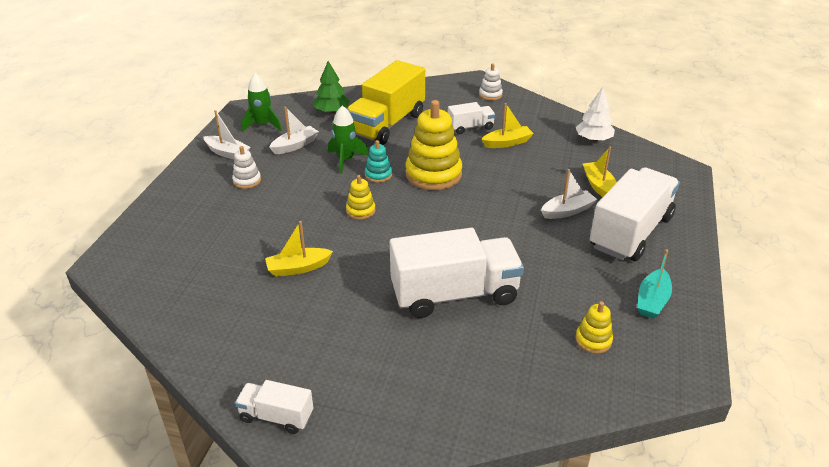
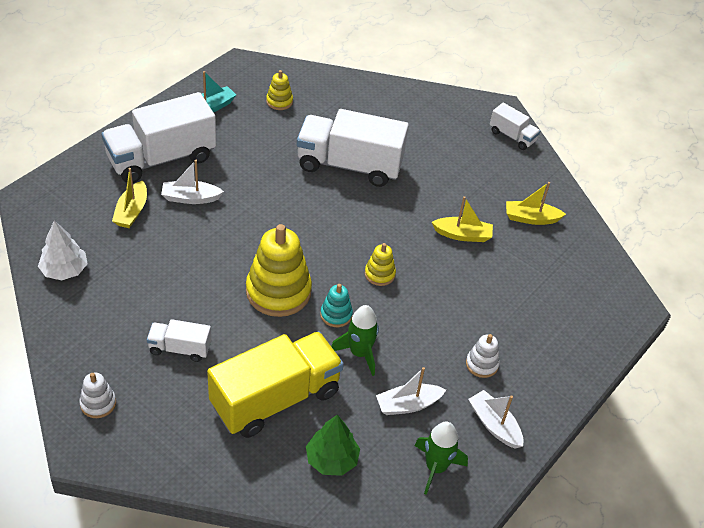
camera: 160 degrees left, 10 degrees up
(507, 143) = (161, 305): yellow boat -> yellow boat (531, 218)

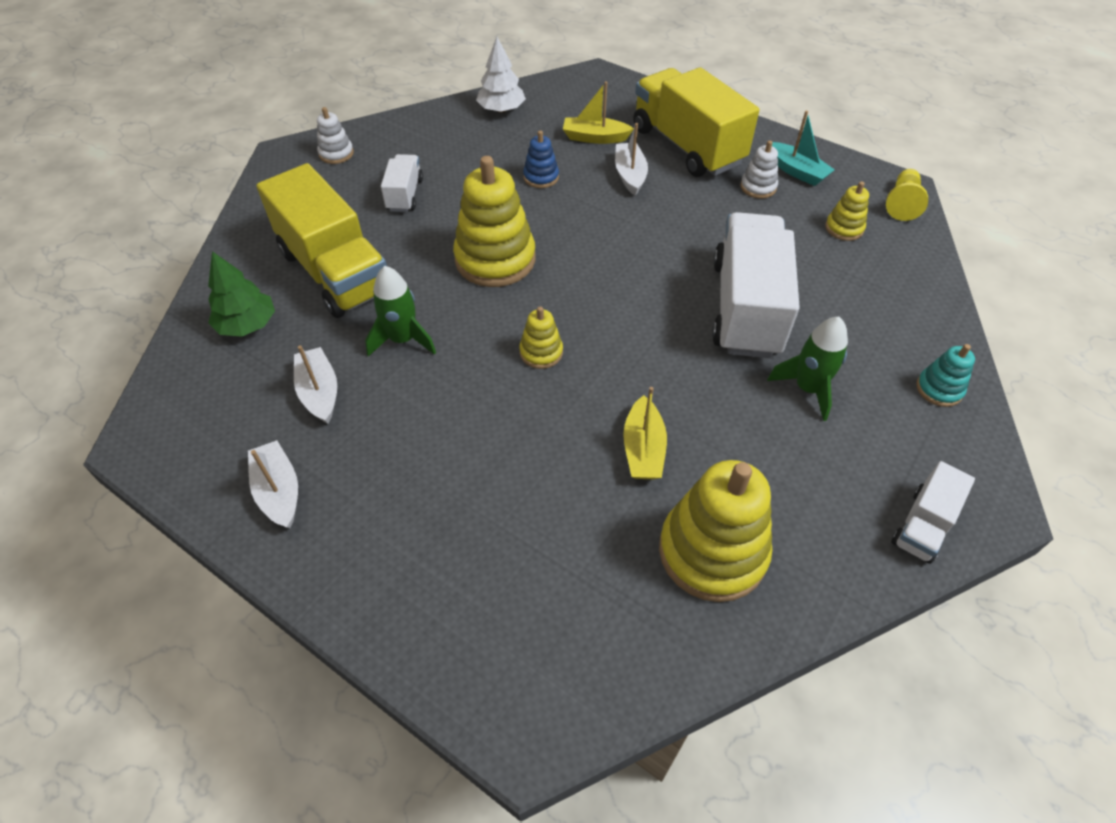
camera: 90 degrees right, 5 degrees up
(161, 158) = (687, 146): white truck -> yellow truck
(179, 253) = (541, 177): none -> blue stacking toy
(259, 69) = (902, 204): none -> yellow pawn
(336, 315) = (464, 313): turquoise stacking toy -> turquoise stacking toy (939, 389)
(435, 468) = (220, 424): green rocket -> green rocket (807, 388)
(482, 364) = (386, 476): white stacking toy -> white stacking toy (758, 187)
(494, 425) = (279, 491): white boat -> white boat turned 75 degrees counterclockwise
(531, 218) = (712, 552): yellow boat -> yellow stacking toy

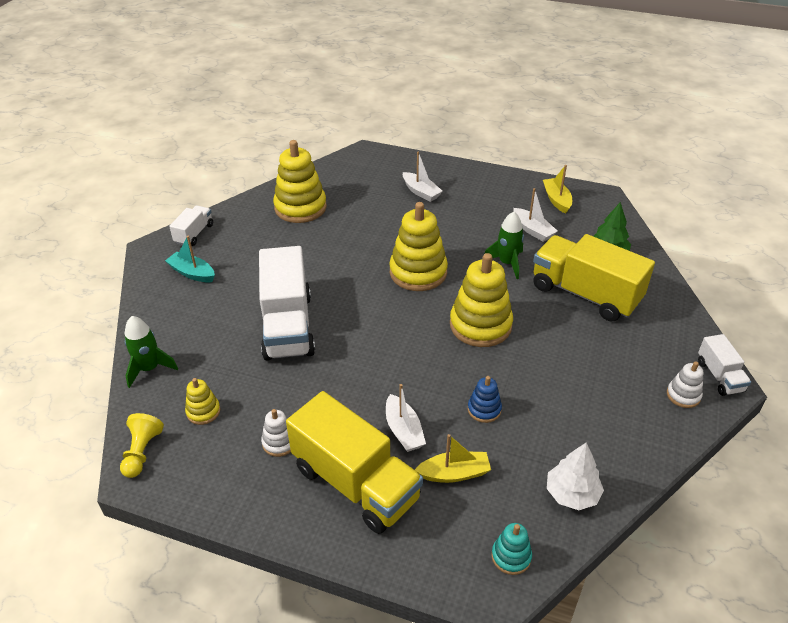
camera: 165 degrees right, 10 degrees down
(279, 491) = (516, 192): white boat -> white boat (421, 192)
(405, 195) = (588, 365): white truck -> white truck (719, 376)
(541, 352) = (418, 272): yellow stacking toy -> yellow stacking toy, size x2.06
(643, 449) = (342, 238): yellow boat -> yellow boat (557, 200)
(796, 171) = (240, 472): turquoise boat -> turquoise boat (192, 273)
(807, 388) = (248, 283): green rocket -> green rocket (149, 369)
(939, 389) = (163, 298): turquoise stacking toy -> turquoise stacking toy (511, 556)

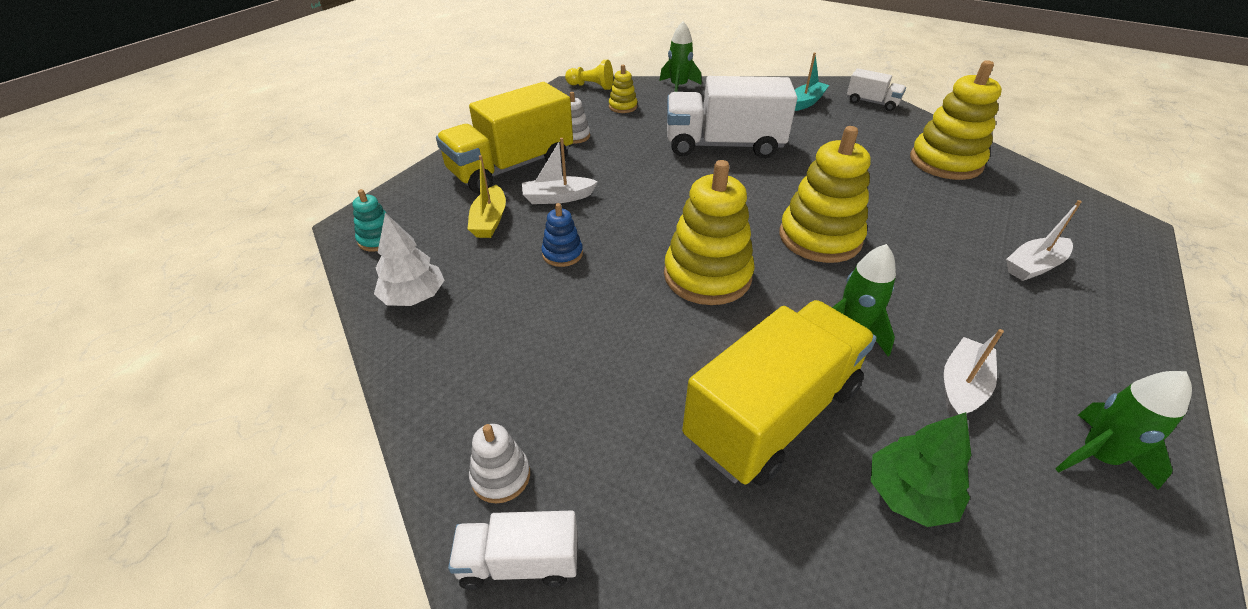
camera: 100 degrees right, 0 degrees up
(533, 230) = (962, 386): white boat -> white boat turned 150 degrees clockwise
(557, 200) = (1097, 456): yellow boat -> green rocket

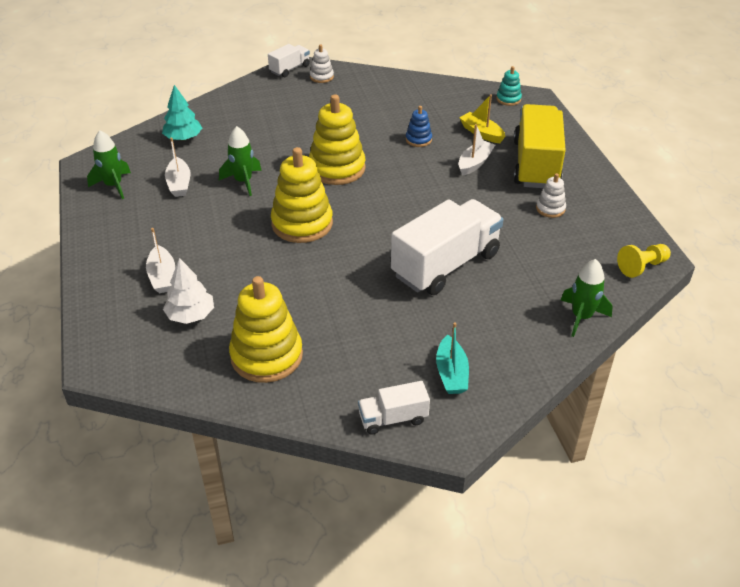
camera: 135 degrees right, 0 degrees up
(414, 297) = (444, 93): white tree -> white tree (191, 315)
(623, 107) = (575, 259): yellow stacking toy -> none
(772, 414) = (250, 134): yellow truck -> none
(909, 495) = (183, 138): green tree -> turquoise tree
(1033, 266) = (162, 276): white boat -> white boat turned 150 degrees clockwise

